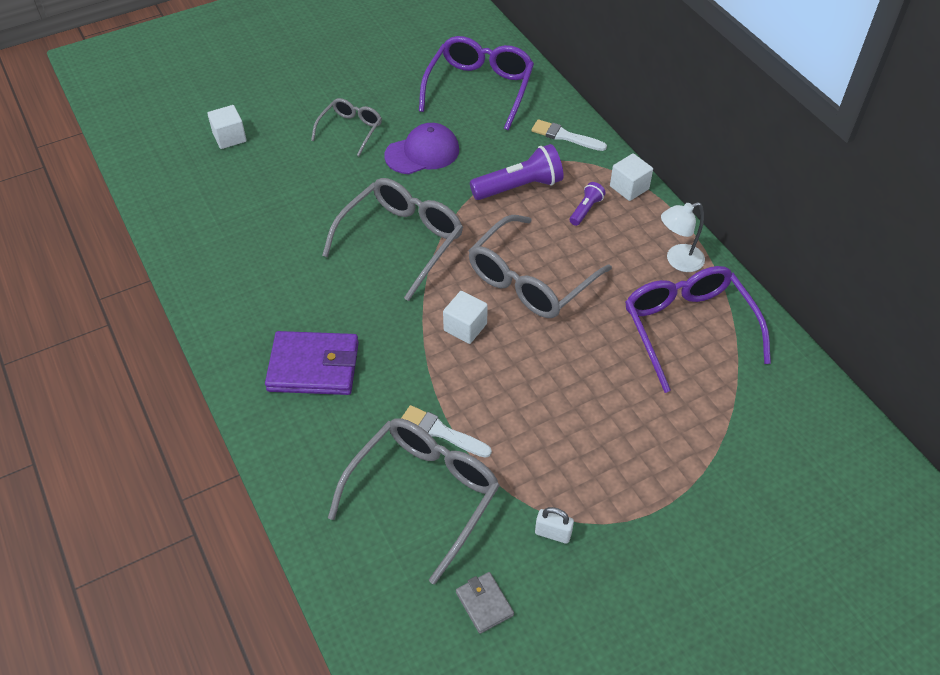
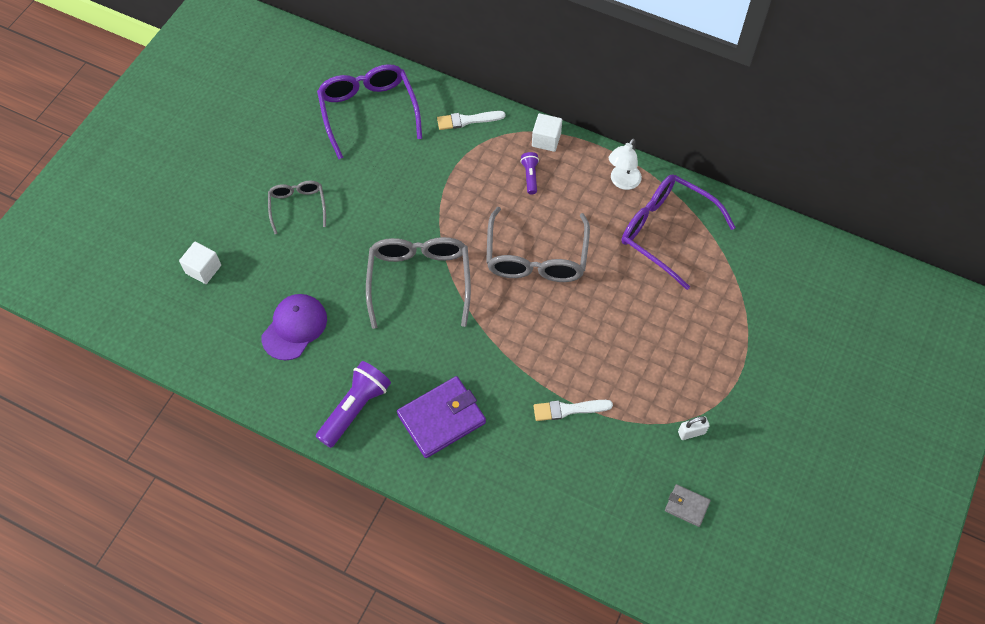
camera: 35 degrees left, 10 degrees up
(422, 153) = (372, 195): purple cap -> purple cap (294, 327)
(423, 495) = (592, 461): grey glasses -> none
(465, 327) = (521, 322): white cube -> none
(519, 187) = (468, 184): purple flashlight -> purple flashlight (355, 408)

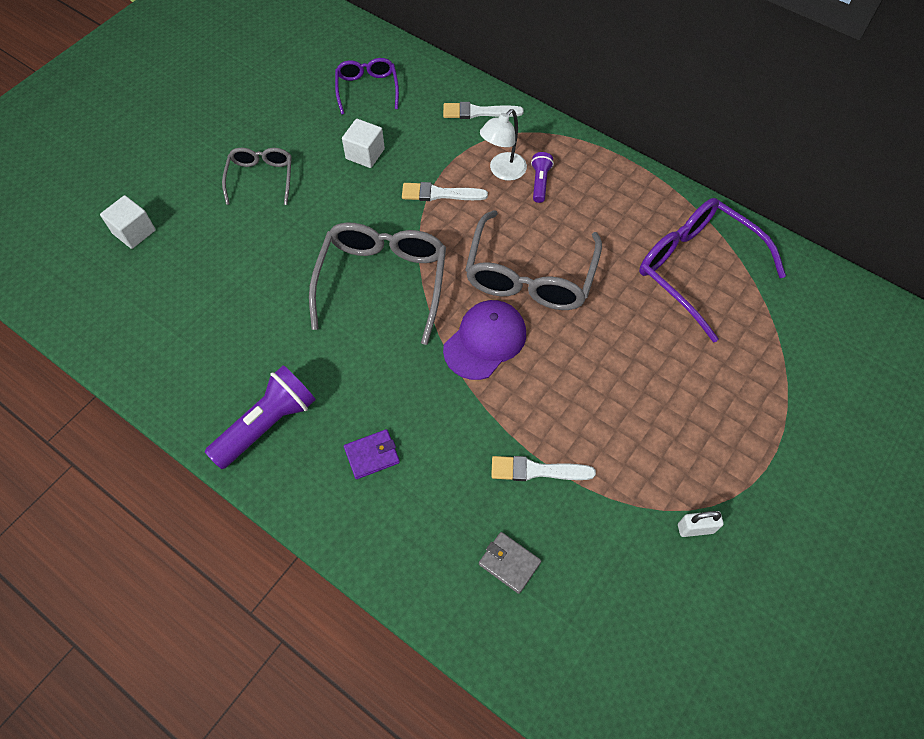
camera: 10 degrees right, 0 degrees up
(294, 327) = (220, 314): purple cap -> purple cap (485, 341)
(369, 112) = (367, 89): purple glasses -> purple glasses, size x0.57
(442, 419) = (372, 455): purple wallet -> purple wallet, size x0.51
(450, 198) = (439, 194): none -> white brush
(546, 140) = (566, 145): white cube -> white cube (365, 154)
(622, 182) = (650, 204): white lamp -> white lamp (502, 171)
(686, 506) = (675, 630): grey wallet -> grey wallet (509, 563)

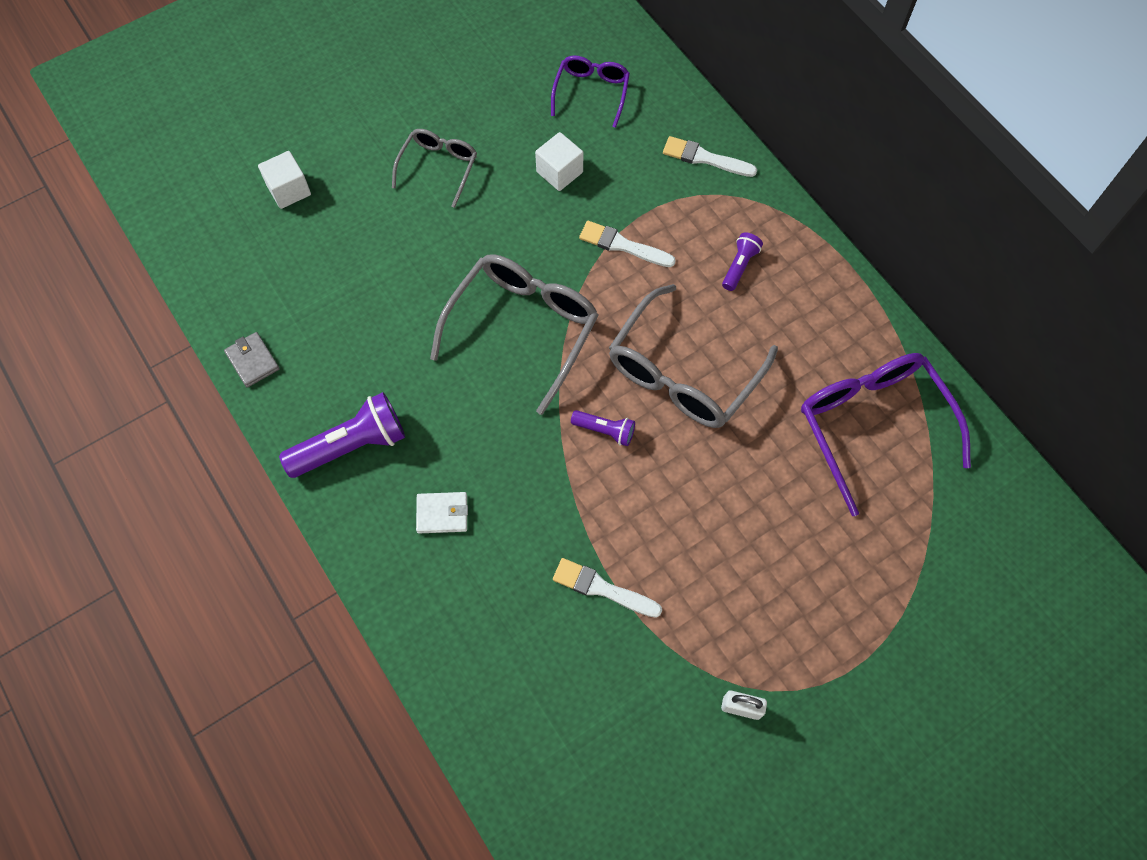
camera: 20 degrees right, 5 degrees up
(372, 455) = (442, 514): purple wallet -> white wallet
(485, 341) = (605, 430): purple cap -> purple flashlight
(502, 171) = (703, 240): white lamp -> none
(509, 563) = (536, 672): grey wallet -> grey wallet (253, 361)

